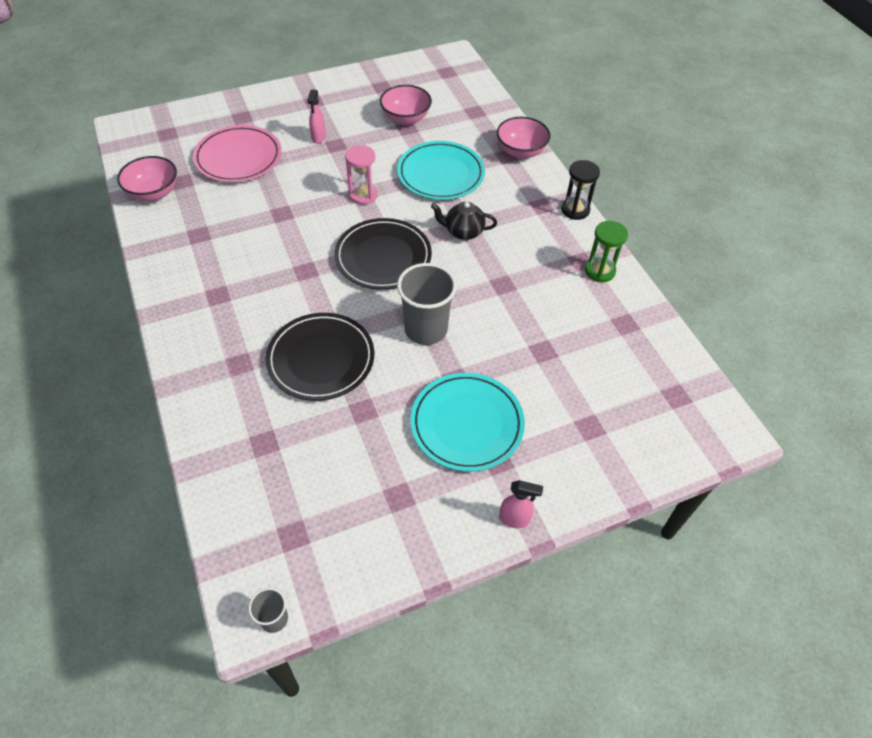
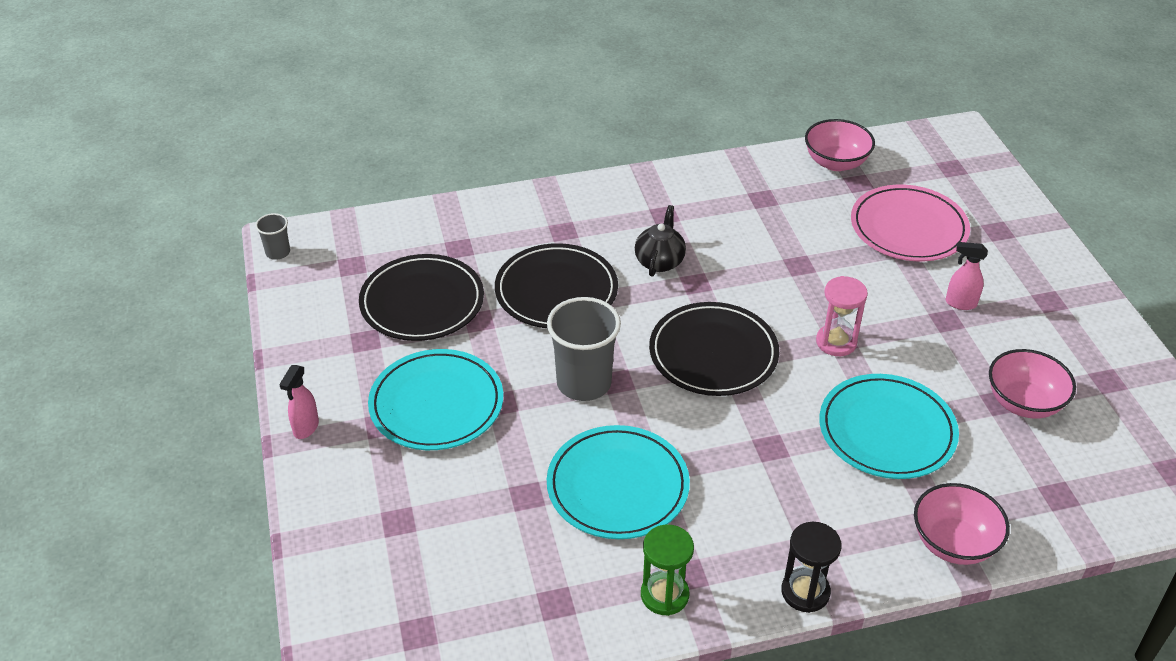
camera: 100 degrees right, 10 degrees down
(343, 459) = (422, 302): none -> black plate
(463, 232) = (758, 441): black teapot -> black teapot (659, 261)
(521, 301) = (617, 486): none -> turquoise plate

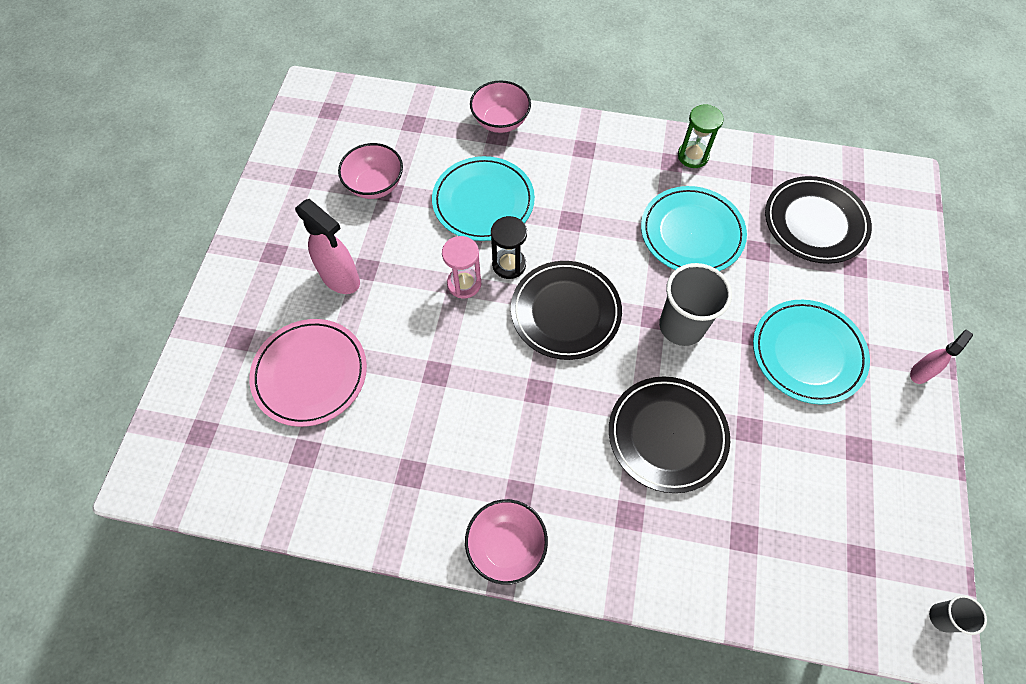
camera: 155 degrees left, 20 degrees up
(422, 302) = (798, 475): black plate -> black plate (815, 222)
(659, 261) = (556, 431): black teapot -> none
(805, 592) = (607, 128): black hourglass -> black hourglass (509, 264)
(836, 162) = (302, 493): pink bowl -> pink bowl (506, 546)
(960, 303) = (341, 279): pink spray bottle -> pink spray bottle, size x1.76

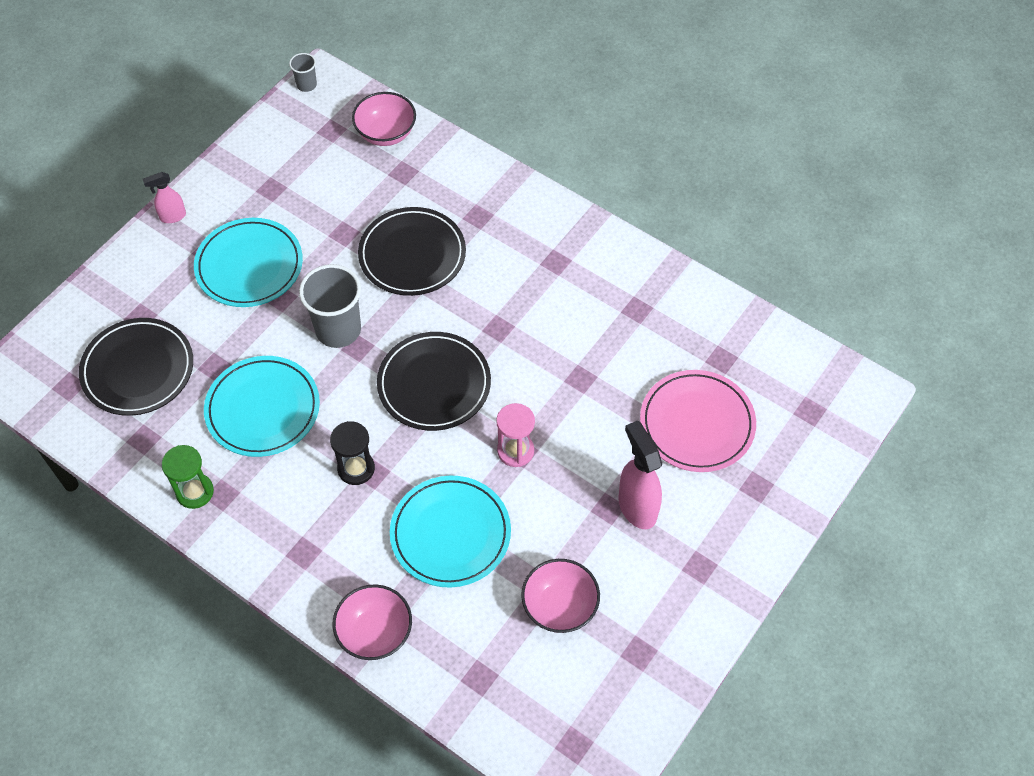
camera: 155 degrees left, 5 degrees down
(506, 546) = (583, 233): pink bowl -> pink bowl (386, 133)
(509, 264) = (461, 452): black hourglass -> black hourglass (356, 468)

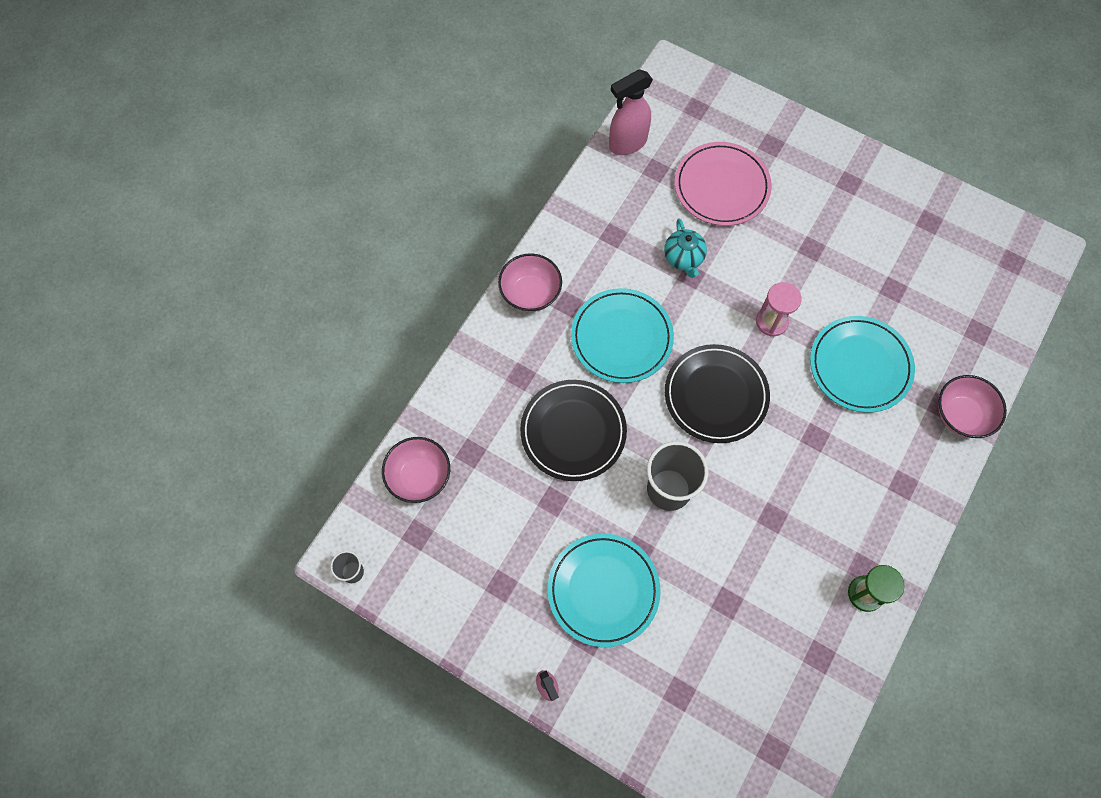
camera: 95 degrees left, 10 degrees up
(138, 369) = (743, 681): black plate -> none
(263, 409) = (767, 546): turquoise plate -> turquoise plate (621, 337)
(356, 468) = (813, 451): black hourglass -> none
(559, 607) = (905, 278): pink bowl -> pink bowl (530, 293)
(603, 373) = (683, 258): none -> turquoise teapot
(637, 507) = (806, 227): pink spray bottle -> pink spray bottle (627, 143)

